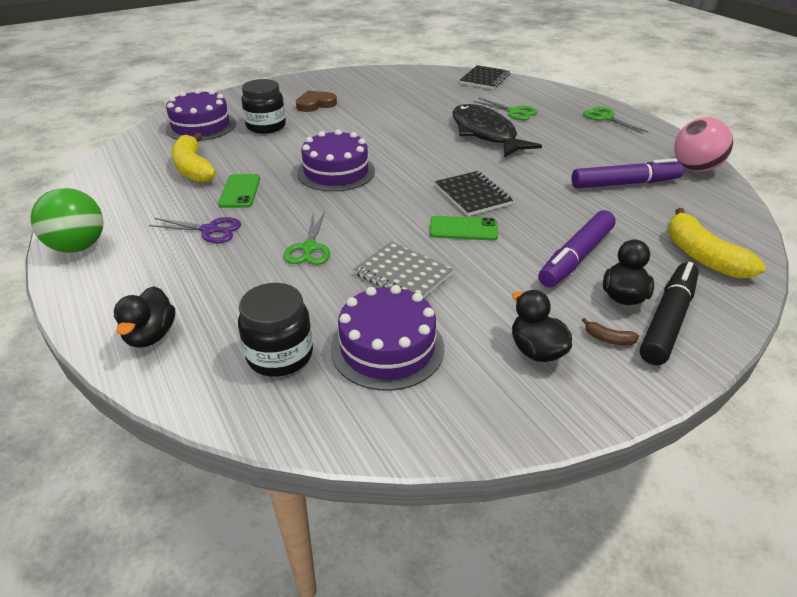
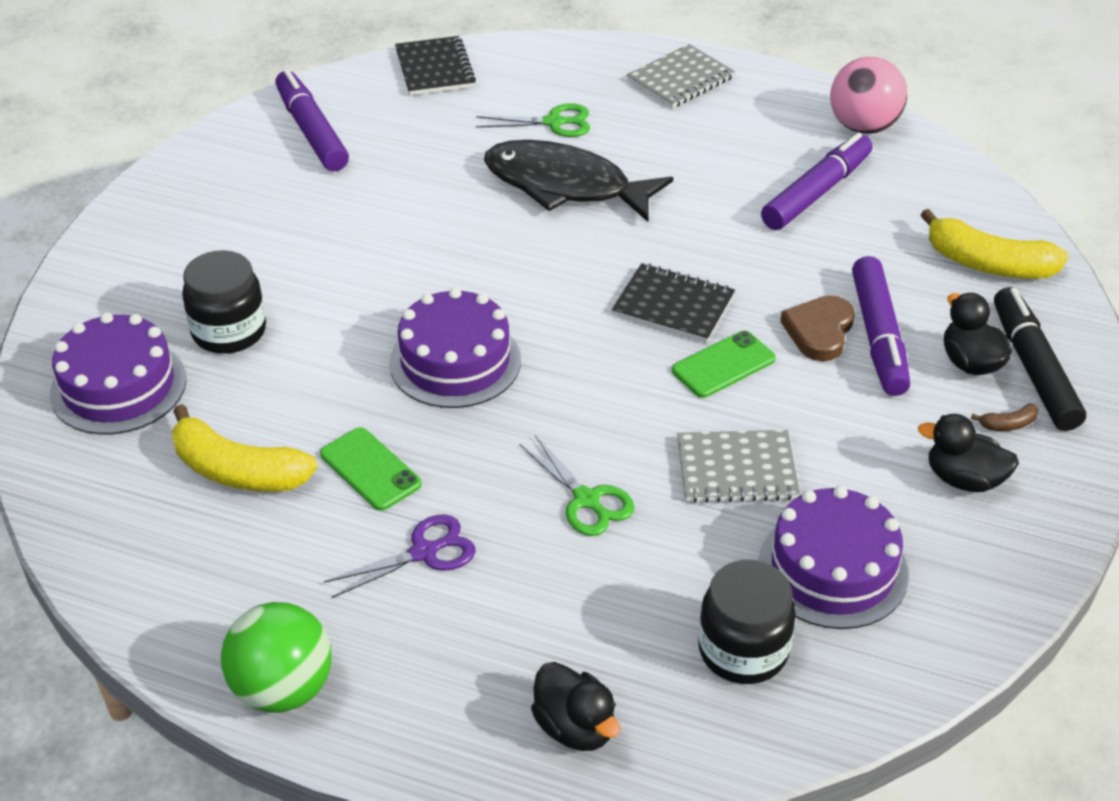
camera: 40 degrees left, 5 degrees up
(315, 104) = (242, 246): brown heart -> brown heart (819, 331)
(400, 81) = (312, 131): none -> purple marker
(606, 118) = (680, 79): green scissors -> grey notebook

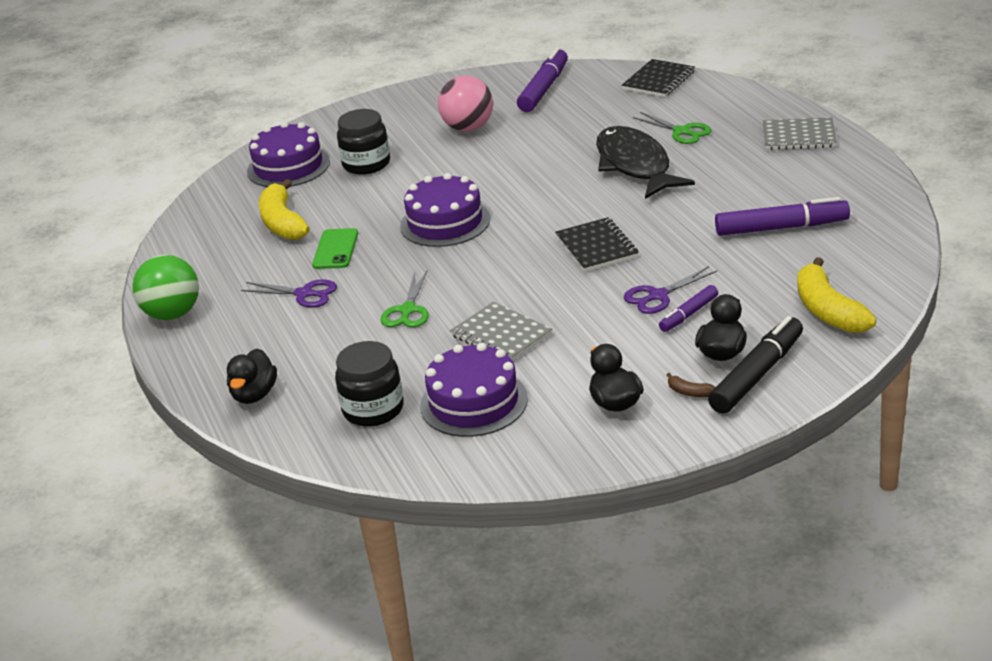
camera: 50 degrees right, 10 degrees down
(723, 365) = (576, 286): green phone -> none
(819, 331) = (658, 296): brown heart -> purple scissors
(863, 127) = (877, 205): pink ball -> pink ball (468, 128)
(878, 336) = (688, 314): purple marker -> purple marker, size x0.57

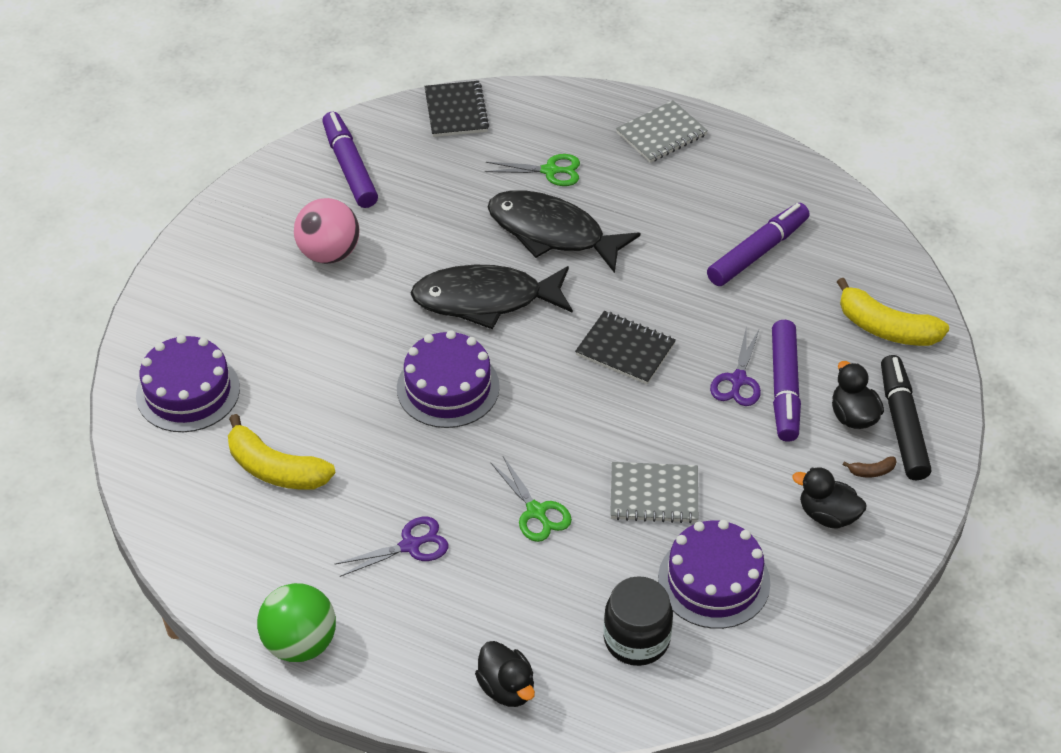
camera: 45 degrees left, 15 degrees up
(335, 249) = (375, 475): green phone -> none
(366, 164) = (274, 349): black jar -> none
(536, 185) = (485, 300): none -> black fish
(688, 314) = (784, 388): purple marker -> purple marker, size x1.76

